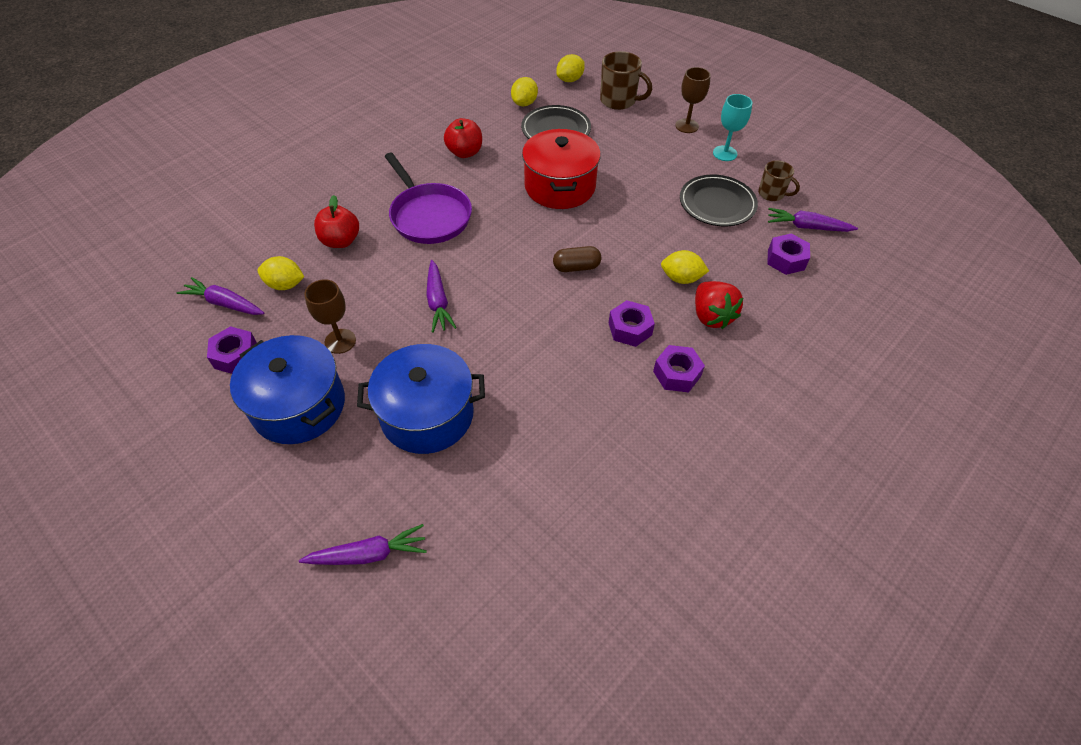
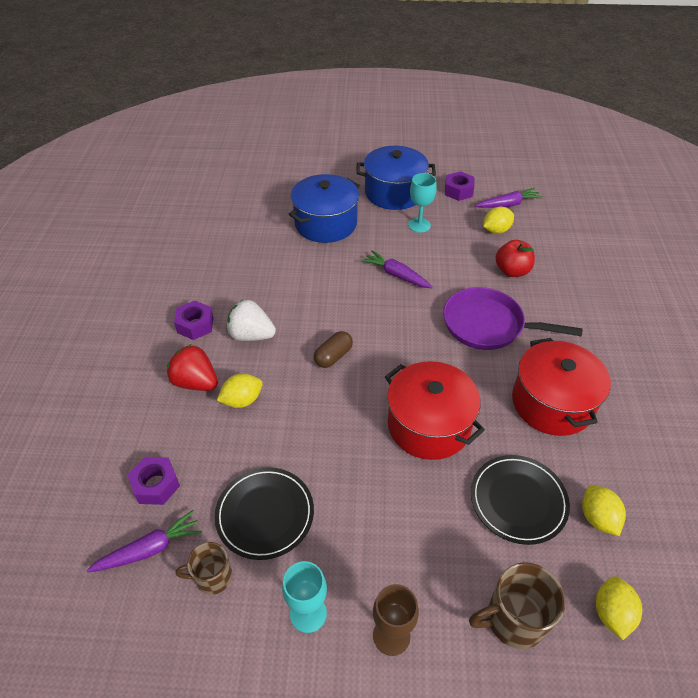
camera: 140 degrees right, 5 degrees down
(340, 341) = (419, 225): brown goblet -> turquoise goblet
(369, 554) = (287, 172): purple carrot -> none
(465, 152) = (552, 403): red apple -> red pot
(630, 329) = (251, 335): purple nut -> white strawberry

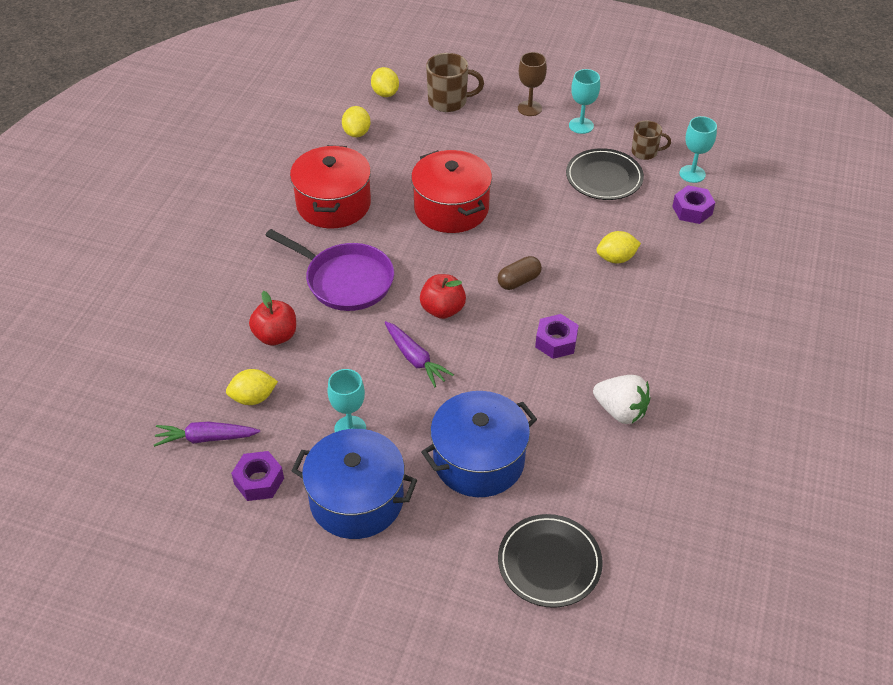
camera: 165 degrees left, 0 degrees up
(150, 549) = (692, 174): purple carrot -> turquoise goblet
(195, 325) = (664, 343): purple nut -> purple nut (556, 342)
(196, 382) = (661, 283): red strawberry -> none
(251, 335) = (601, 319): white strawberry -> white strawberry (620, 411)
(391, 316) = (442, 309): none -> red apple
(518, 500) = (407, 151): black plate -> black plate (549, 563)
(611, 613) = (385, 93): yellow lemon -> yellow lemon turned 45 degrees counterclockwise

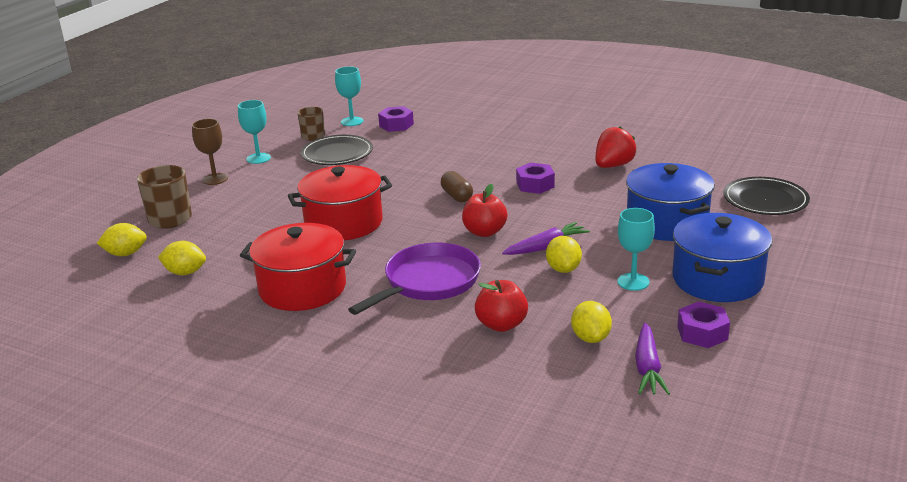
camera: 80 degrees left, 20 degrees down
(616, 258) = (442, 156): yellow lemon -> yellow lemon (563, 269)
(620, 411) = (613, 166): white strawberry -> red strawberry

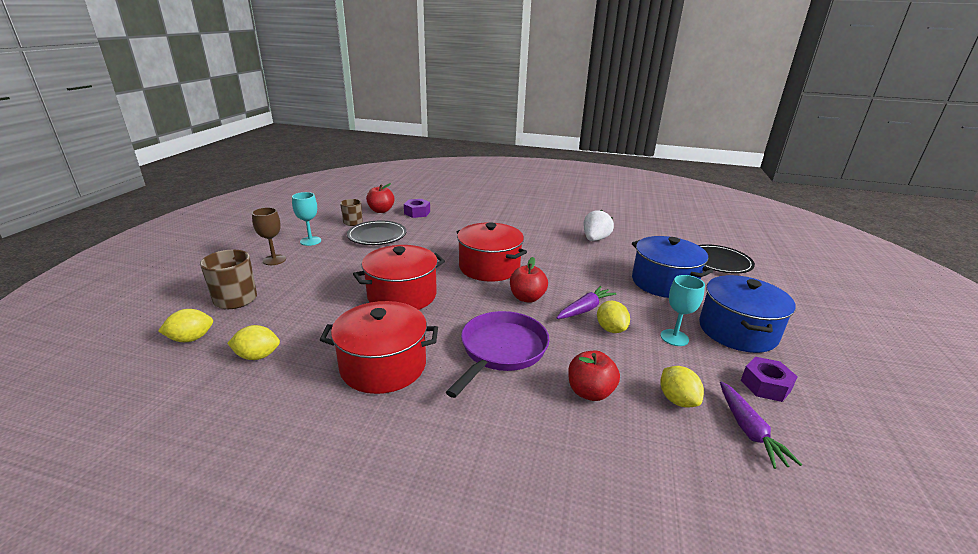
camera: 15 degrees left, 0 degrees up
(352, 121) = (381, 211): turquoise goblet -> red apple
(457, 196) = (489, 267): brown capsule -> red pot
(535, 185) = (546, 256): purple nut -> none
(613, 166) = (595, 239): red strawberry -> white strawberry

